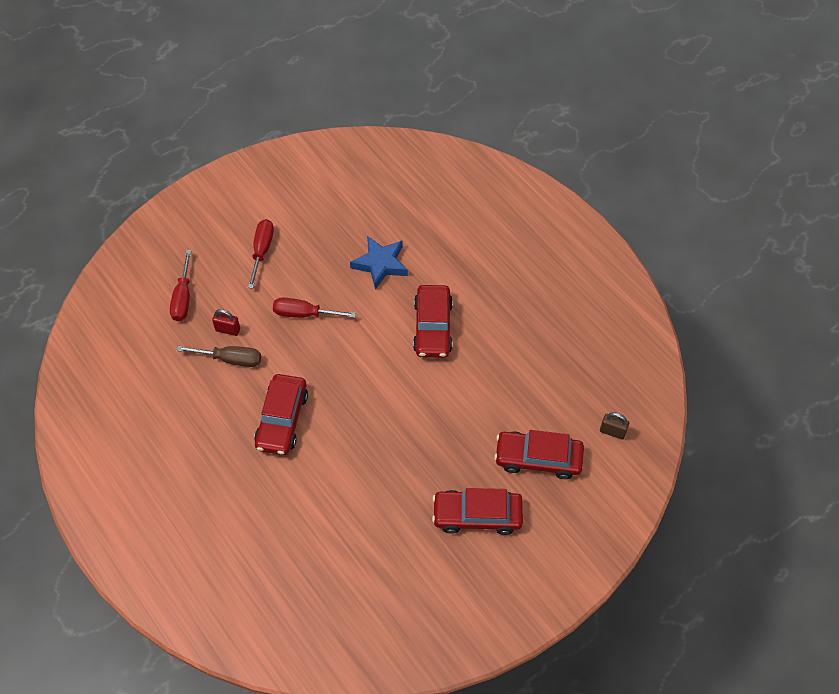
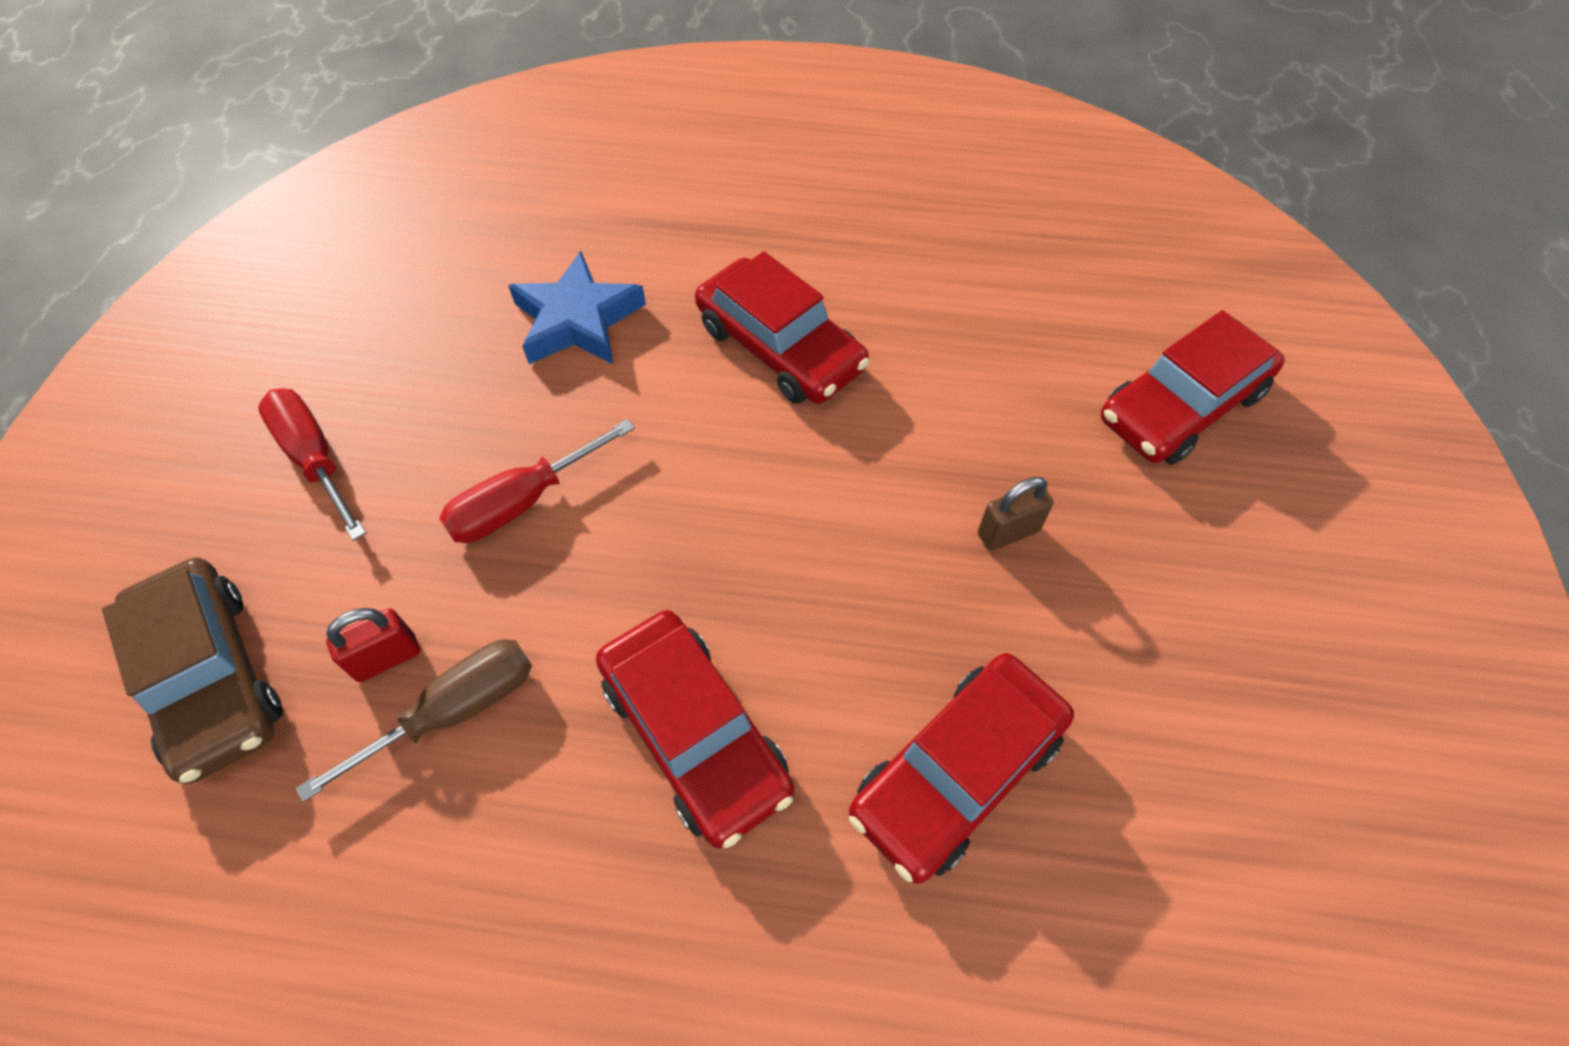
camera: 45 degrees left, 0 degrees up
(183, 298) = (211, 677): red screwdriver -> brown car
(477, 515) = (1224, 577): red car -> red car (957, 772)
(612, 432) = (1215, 284): brown padlock -> brown padlock (1008, 532)

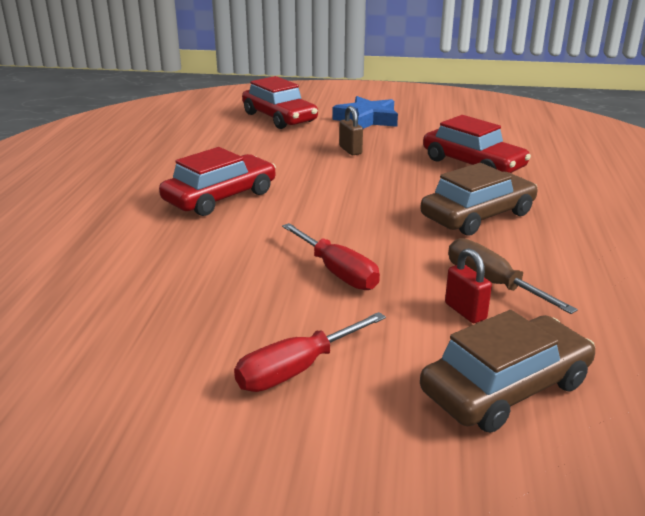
camera: 90 degrees left, 30 degrees down
(578, 320) = (174, 262): blue star -> blue star (367, 119)
(695, 734) = (478, 215): red car -> brown car

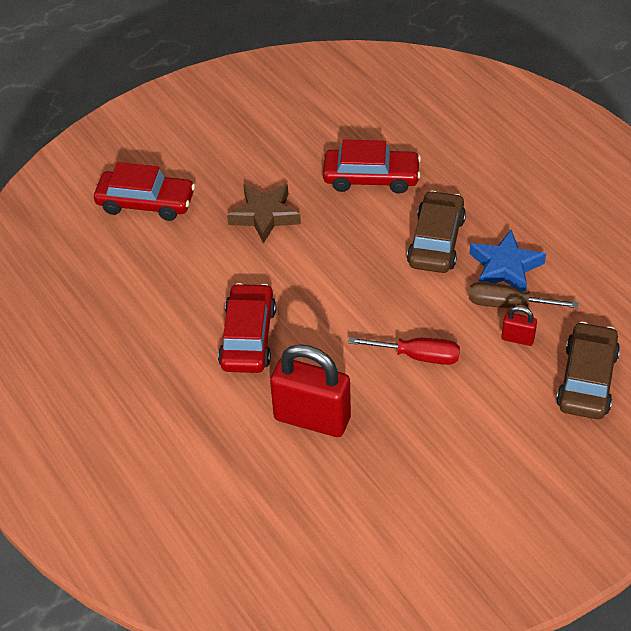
camera: 40 degrees left, 20 degrees up
(175, 261) = (312, 418): none -> red padlock
(297, 369) = (485, 443): red screwdriver -> none
(350, 150) = (265, 216): brown padlock -> brown star
(367, 119) = (222, 160): blue star -> blue star (505, 267)

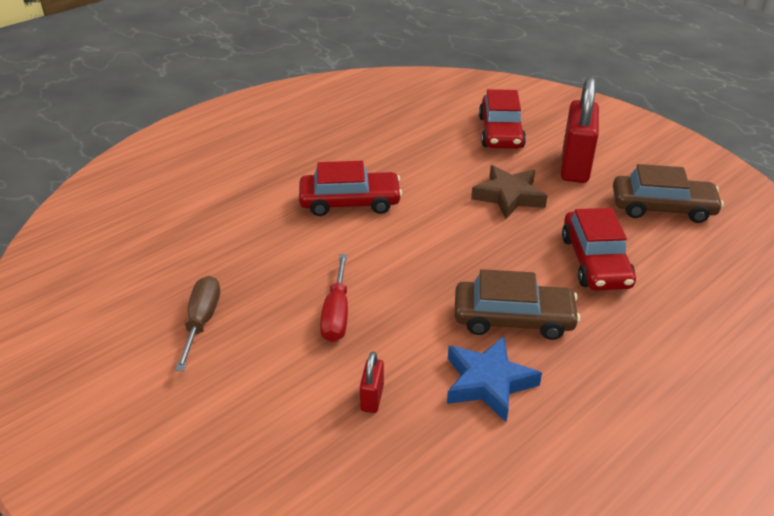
camera: 80 degrees right, 10 degrees down
(312, 418) = (254, 248): red padlock -> red padlock (575, 167)
(508, 304) = (426, 387): brown screwdriver -> brown screwdriver (202, 321)
(587, 380) = (310, 470): brown car -> brown car (662, 207)

